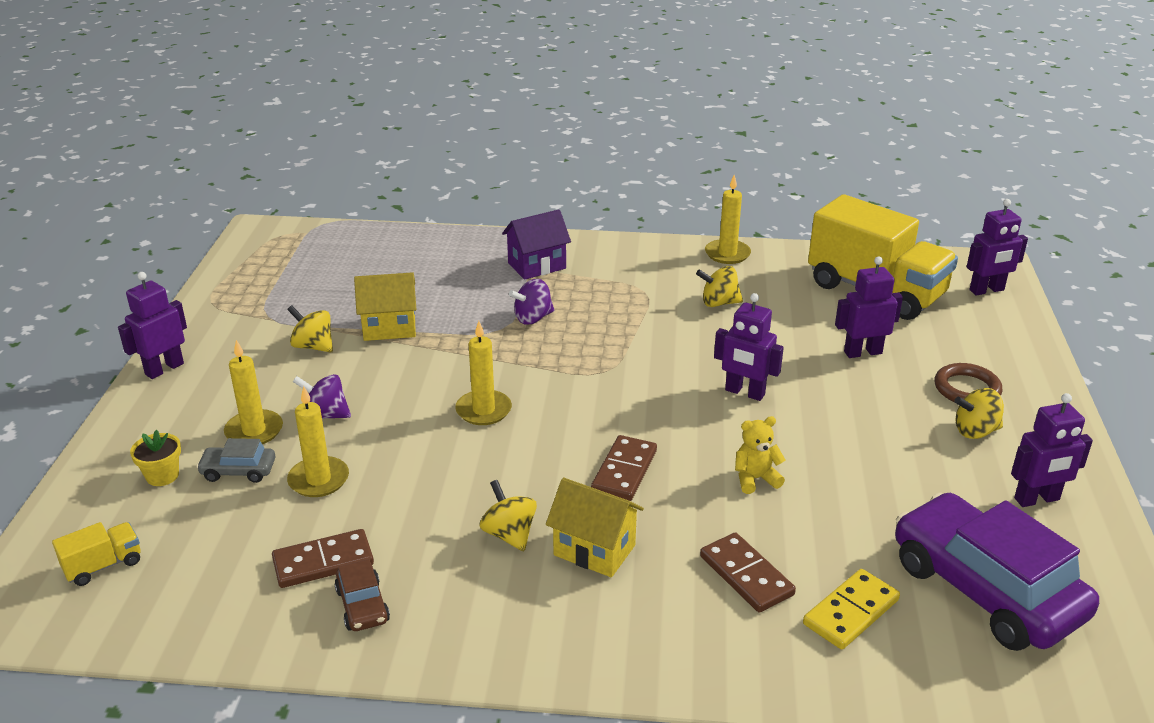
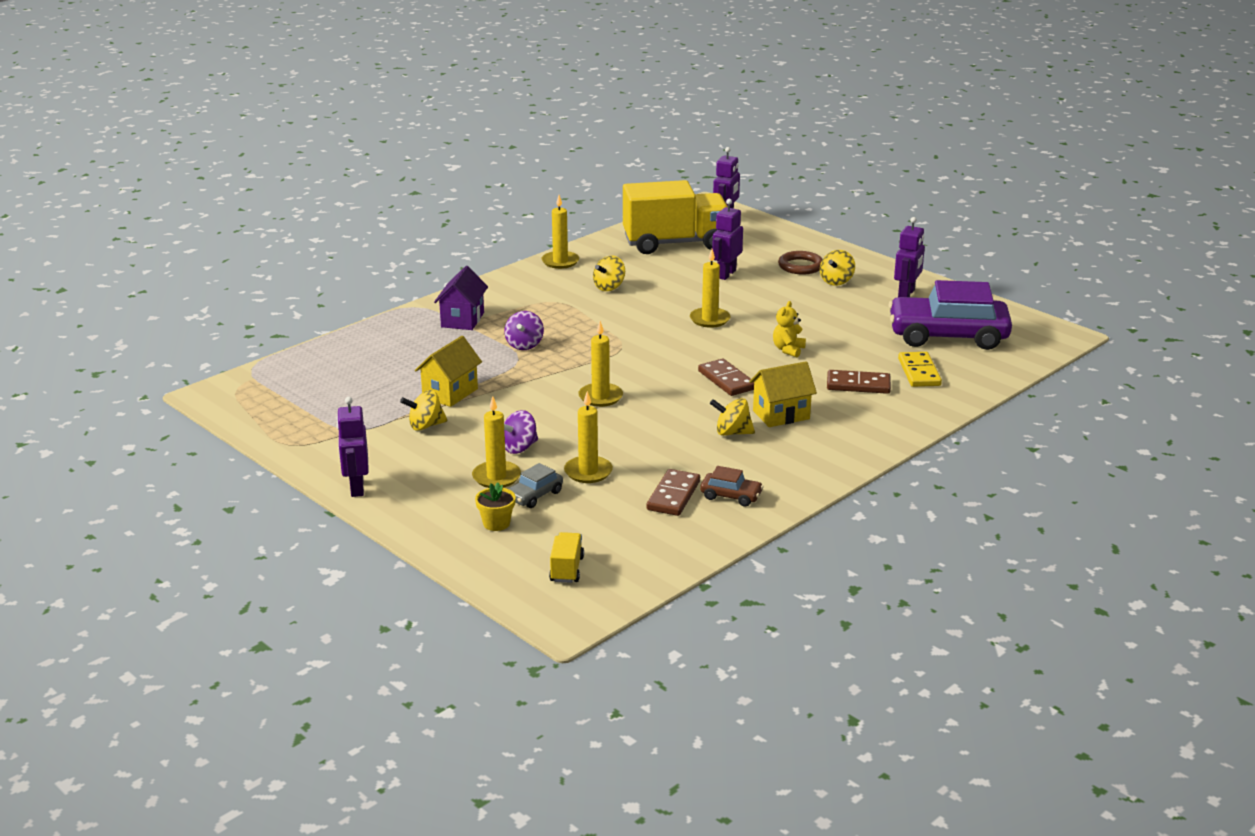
camera: 50 degrees left, 5 degrees down
(744, 392) = (709, 319): purple robot -> yellow candle

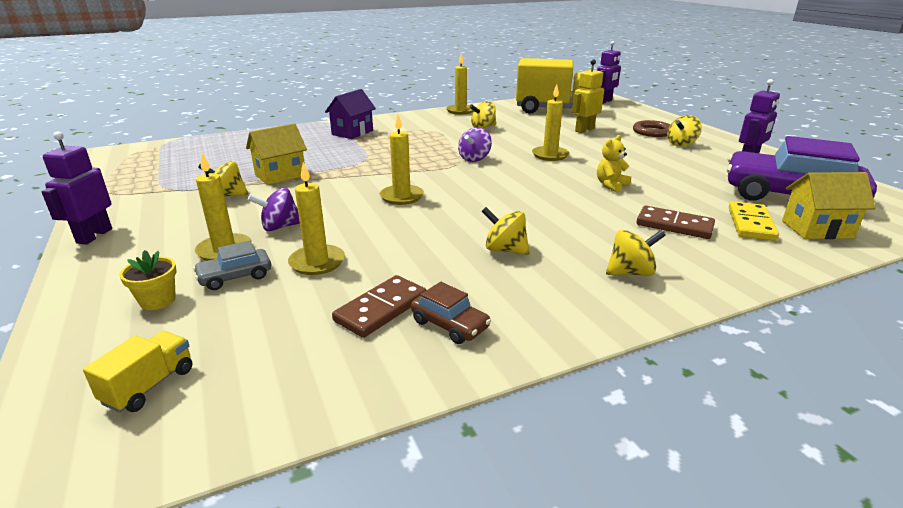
camera: 20 degrees right, 0 degrees up
(524, 345) = (379, 152): purple spinning top -> purple spinning top (474, 159)
(726, 274) = (584, 130): purple robot -> yellow robot
(727, 380) = (533, 201): brown domino -> none
(781, 415) = (571, 241): yellow house -> yellow house (816, 229)
(838, 434) = (630, 272): none -> yellow spinning top

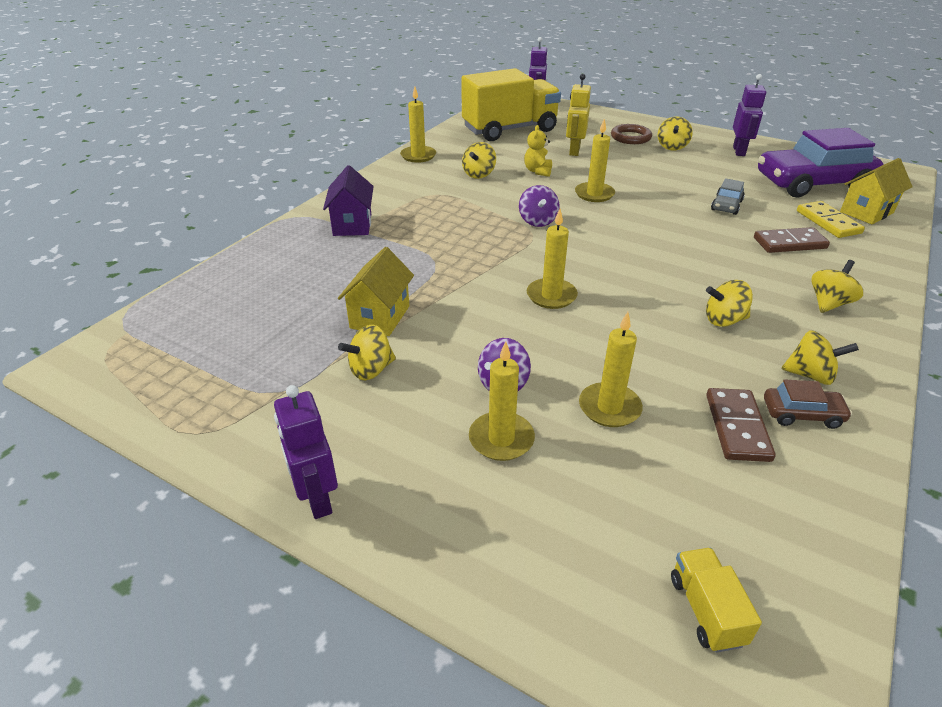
camera: 35 degrees left, 10 degrees up
(158, 300) = (548, 530): yellow flower pot -> none
(235, 277) = (568, 462): grey car -> grey car (726, 205)
(510, 306) = (810, 375): none -> yellow spinning top
(611, 185) = (691, 215): yellow teddy bear -> yellow teddy bear (538, 171)

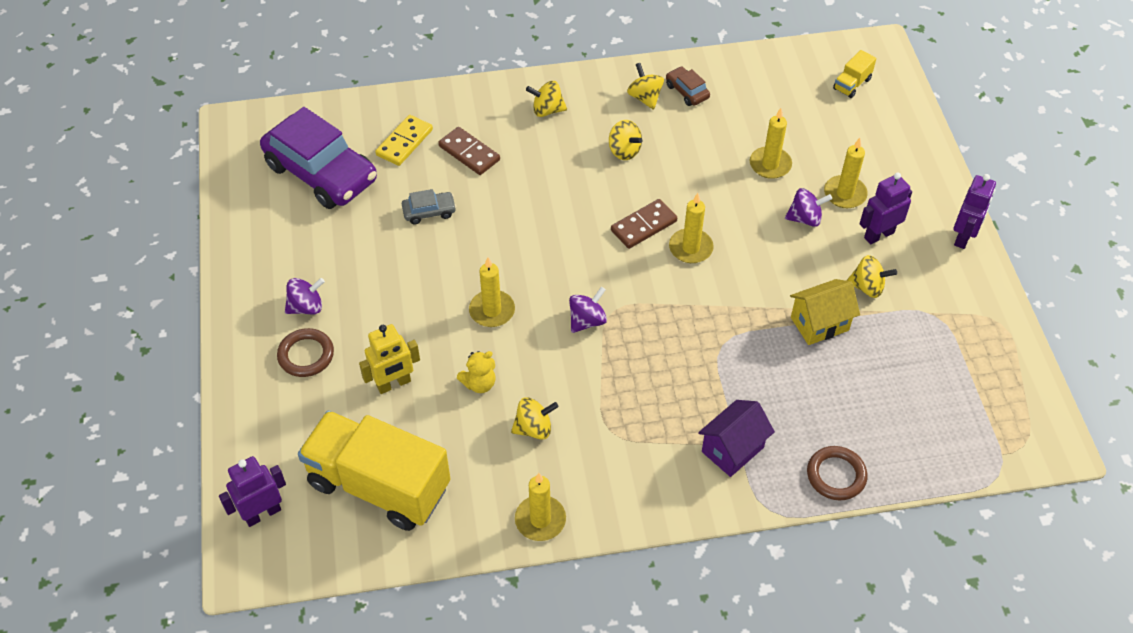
camera: 130 degrees left, 15 degrees up
(264, 250) = (836, 475): none -> brown ring
(672, 147) = (306, 307): yellow spinning top -> purple spinning top
(737, 427) = (726, 111): brown domino -> brown domino (643, 226)
(739, 151) = (273, 249): purple robot -> purple robot (878, 235)
(866, 212) = (360, 126): yellow house -> none

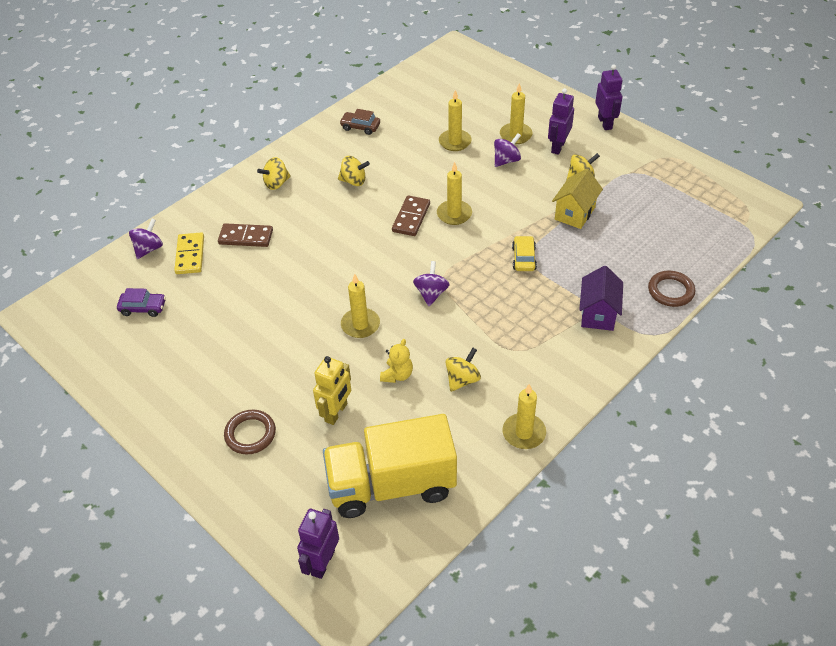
camera: 35 degrees left, 5 degrees down
(306, 307) = (219, 402): purple spinning top -> purple spinning top (149, 249)
(321, 173) = (143, 308): purple car -> purple car, size x0.42
(429, 212) = (253, 289): grey car -> none
(645, 97) = (336, 144): yellow spinning top -> none
(715, 341) = (524, 258): none -> yellow car
(852, 84) = (458, 74): yellow truck -> none

